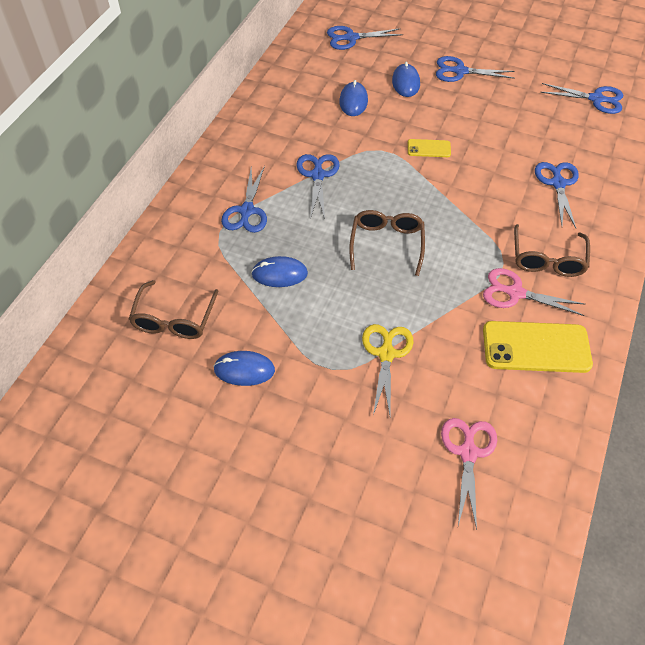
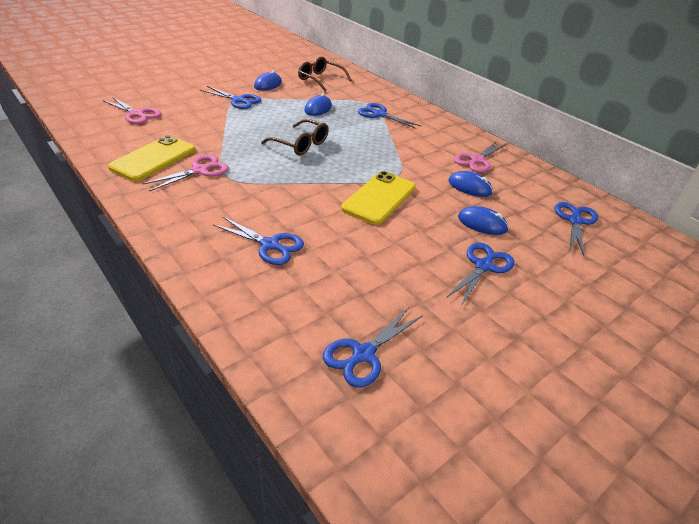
camera: 115 degrees right, 15 degrees down
(295, 108) = (477, 160): none -> pink scissors
(318, 175) = (391, 144): blue scissors -> blue scissors (238, 100)
(386, 354) = (223, 116): yellow scissors -> none
(429, 148) = (379, 198): yellow phone -> yellow phone, size x1.99
(547, 259) = (205, 197): brown glasses -> none

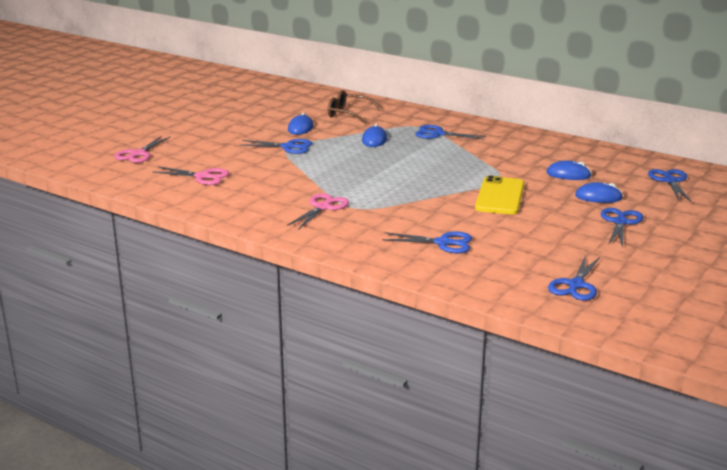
camera: 15 degrees left, 15 degrees down
(153, 158) = (269, 207): yellow phone -> none
(301, 144) = (391, 171): brown glasses -> none
(477, 160) = (558, 154): pink scissors -> pink scissors (138, 154)

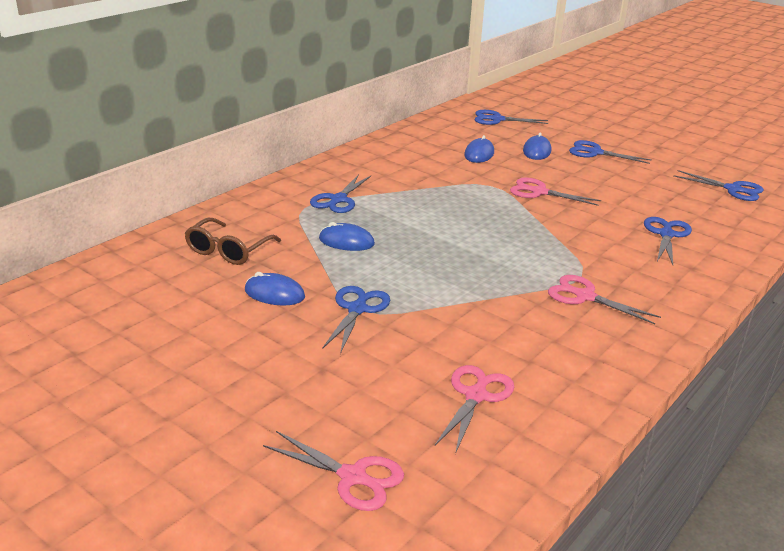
camera: 85 degrees left, 5 degrees up
(500, 196) = (539, 192): yellow phone -> pink scissors

